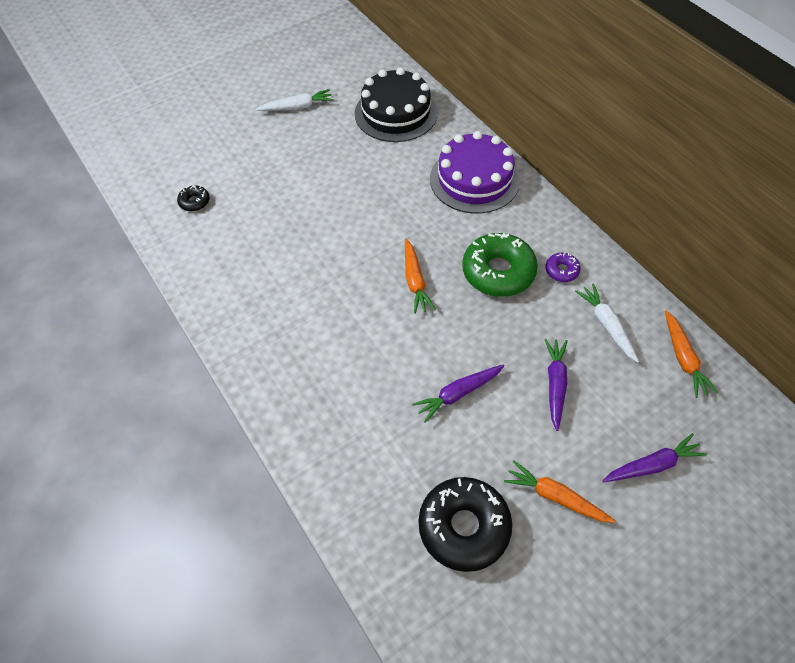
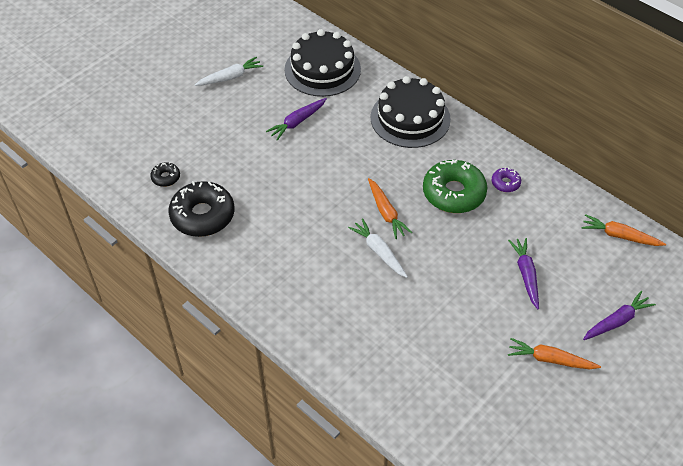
camera: 15 degrees left, 5 degrees down
(458, 394) = (450, 297): purple carrot -> purple carrot (297, 122)
(464, 527) = (486, 396): black donut -> black donut (202, 215)
(474, 179) = (410, 118): purple cake -> black cake
(606, 325) = (553, 221): white carrot -> white carrot (379, 252)
(683, 358) = (619, 236): orange carrot -> orange carrot turned 135 degrees clockwise

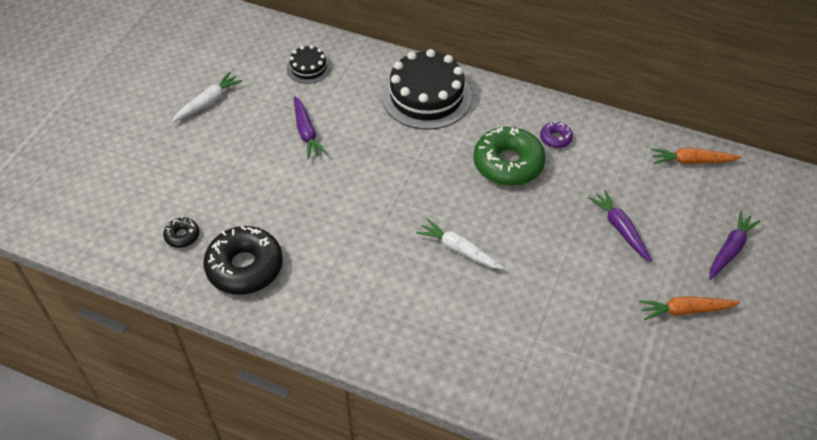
camera: 20 degrees left, 0 degrees up
(297, 122) = (306, 132): purple carrot -> purple carrot turned 45 degrees counterclockwise
(322, 69) = (308, 68): black cake -> black cake, size x0.50
(386, 212) = (447, 205): orange carrot -> none

